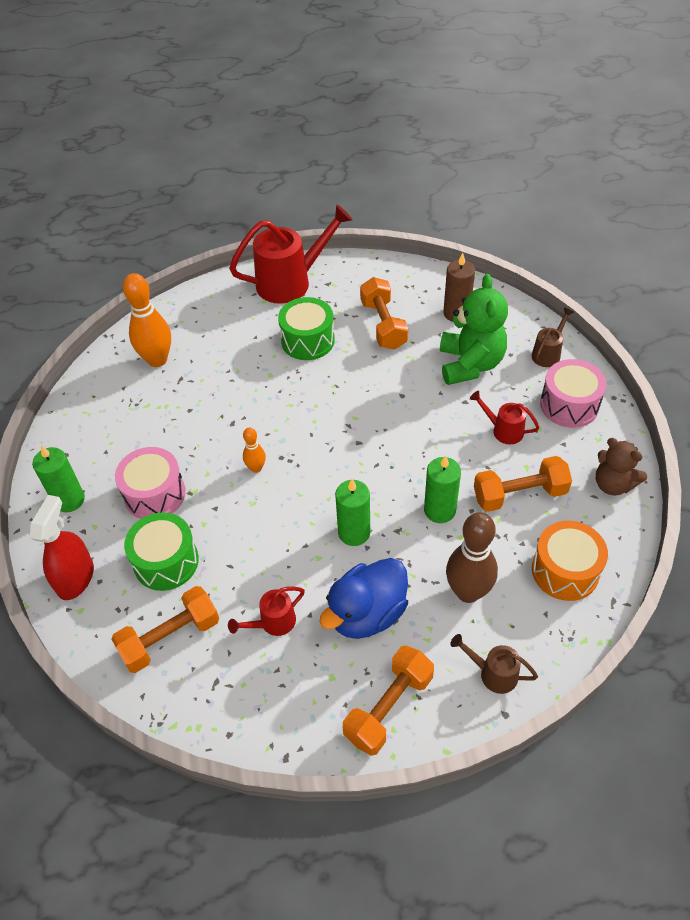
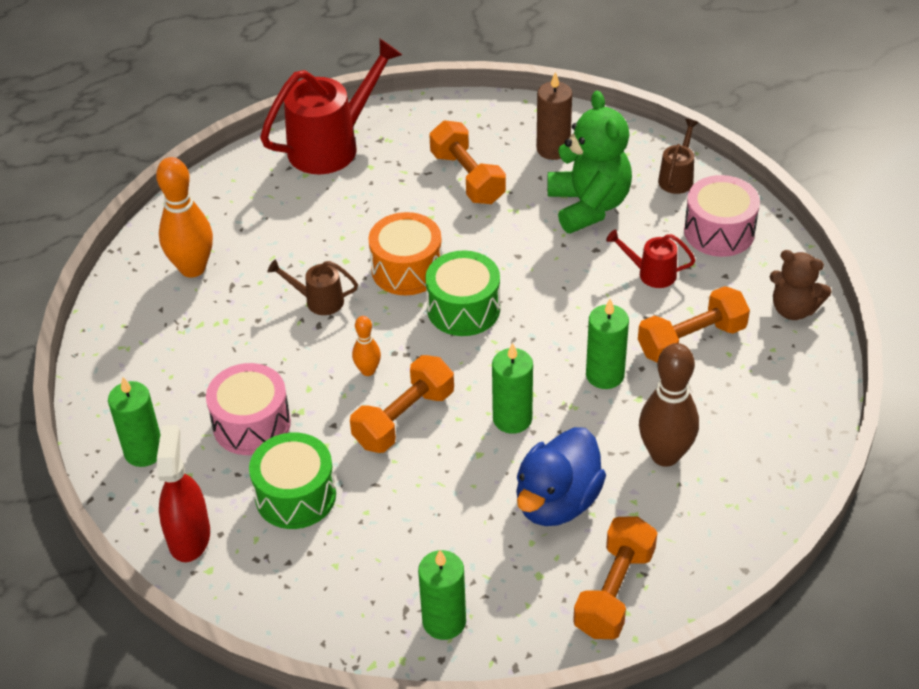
camera: 15 degrees left, 5 degrees down
(170, 638) = (333, 576): orange dumbbell -> orange dumbbell (404, 418)
(242, 700) = (444, 621): none -> green candle
(273, 623) = (450, 534): red watering can -> none
(308, 340) = (379, 212): green drum -> green drum (463, 309)
(493, 673) = (719, 532): brown watering can -> brown watering can (318, 301)
(565, 571) = (767, 411): orange drum -> orange drum (407, 269)

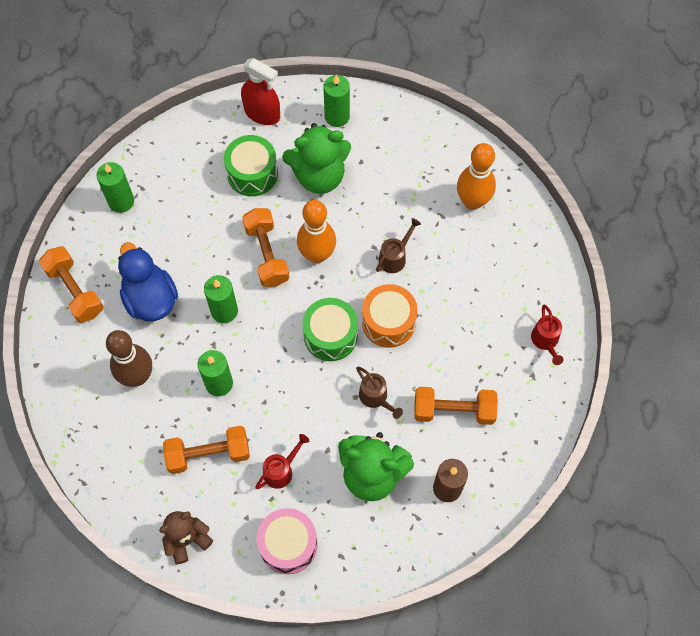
camera: 120 degrees right, 20 degrees up
(251, 424) = (319, 176): pink drum -> green teddy bear
(332, 145) = (545, 341): red watering can -> red watering can, size x0.49
(368, 371) = (317, 254): orange bowling pin -> orange bowling pin, size x1.96
(677, 177) = (360, 556): brown watering can -> brown watering can (376, 398)
(691, 340) = (208, 454): orange dumbbell -> orange dumbbell turned 75 degrees clockwise

